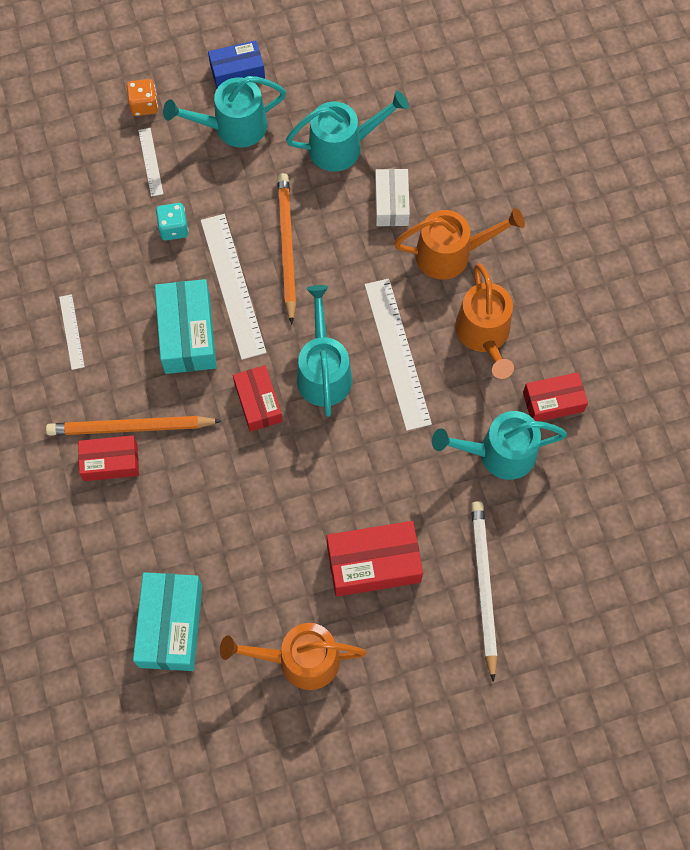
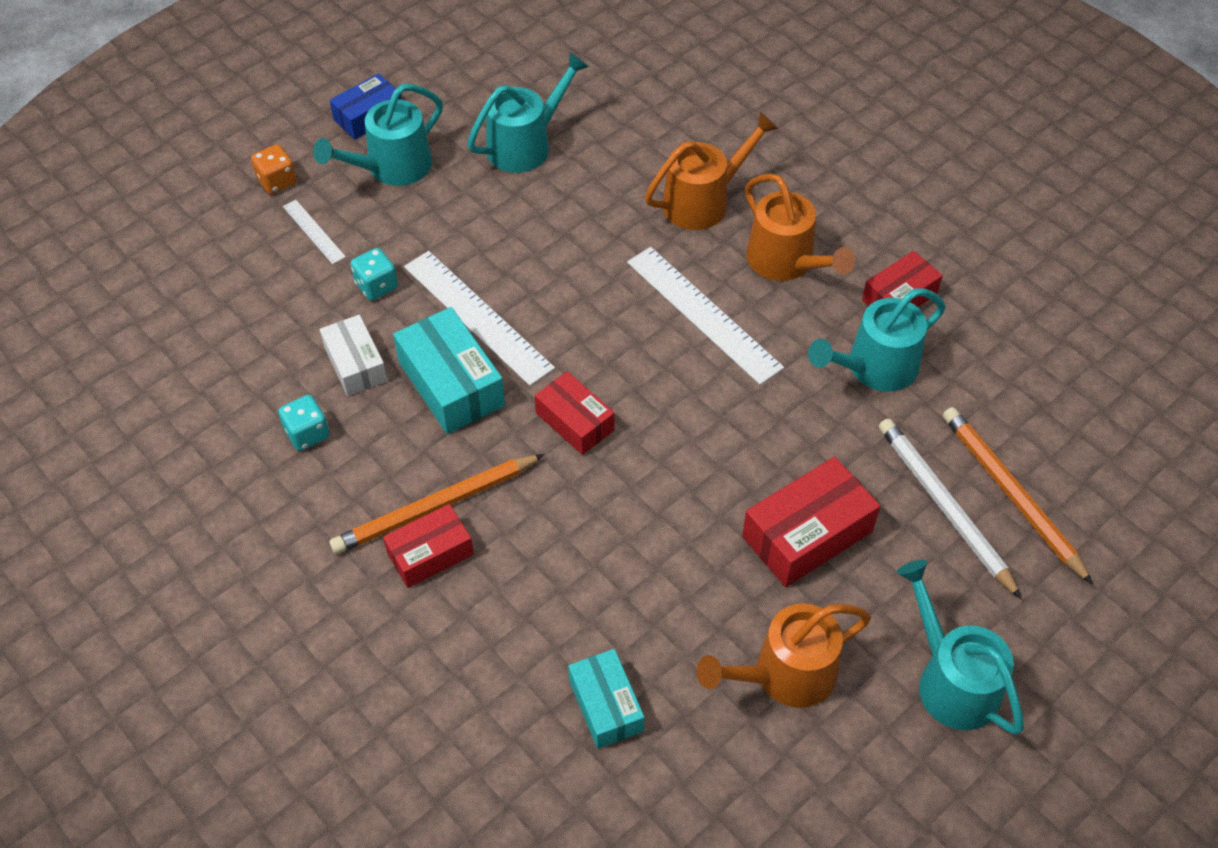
camera: 25 degrees left, 15 degrees down
(71, 331) = (307, 433): white ruler -> turquoise dice
(170, 625) = (605, 705): turquoise box -> turquoise box, size x0.65
(286, 247) = (518, 258): orange pencil -> orange pencil (1011, 495)
(323, 371) = (631, 362): turquoise watering can -> turquoise watering can (951, 680)
(391, 203) = (610, 178): white box -> white box (355, 364)

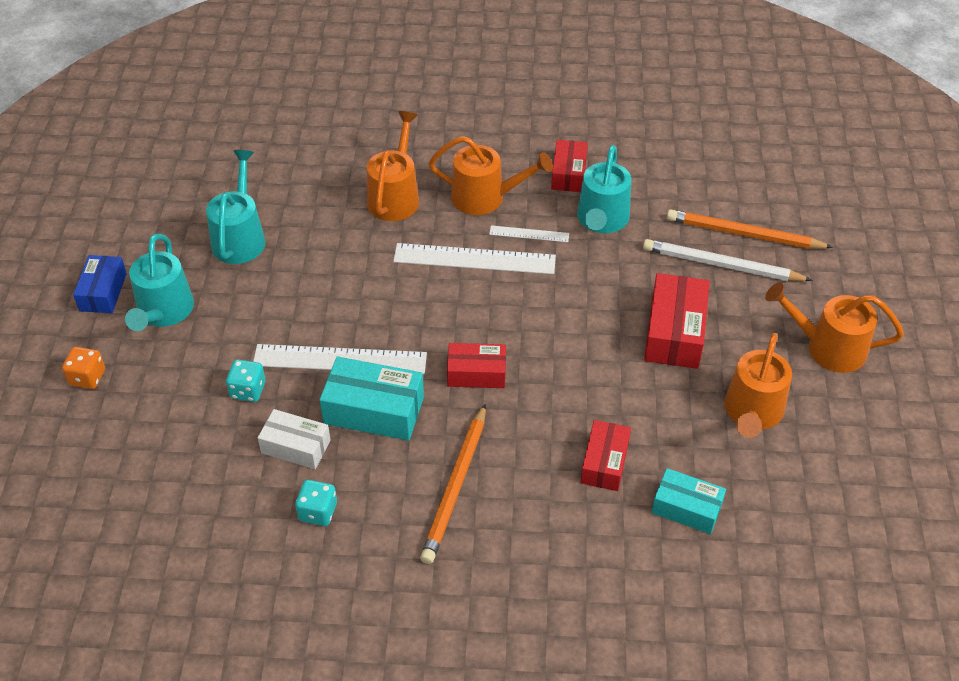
camera: 45 degrees left, 5 degrees down
(314, 231) = (158, 389): white ruler -> white ruler (529, 234)
(430, 554) = (487, 515): red box -> red box (604, 463)
(951, 680) = (827, 347): turquoise watering can -> orange watering can

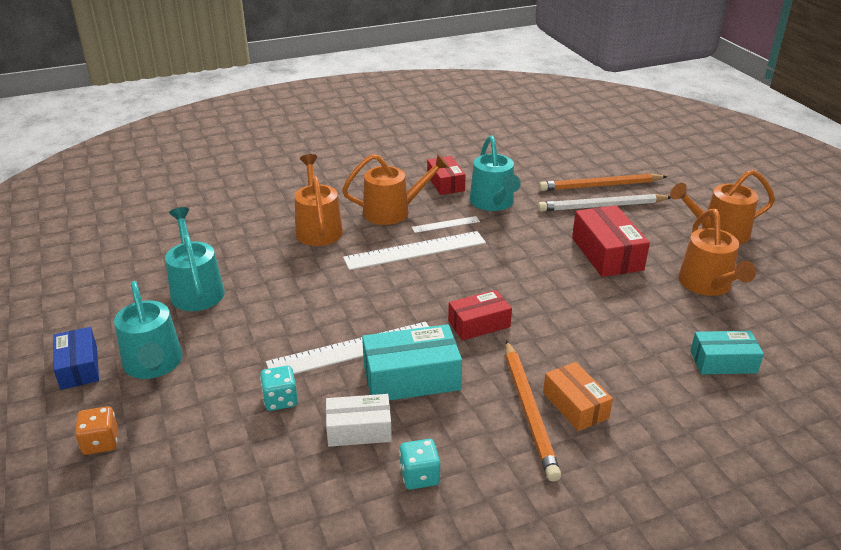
camera: 25 degrees left, 15 degrees down
(502, 498) = (575, 405): none -> orange box
(604, 463) = (633, 352): red box -> none

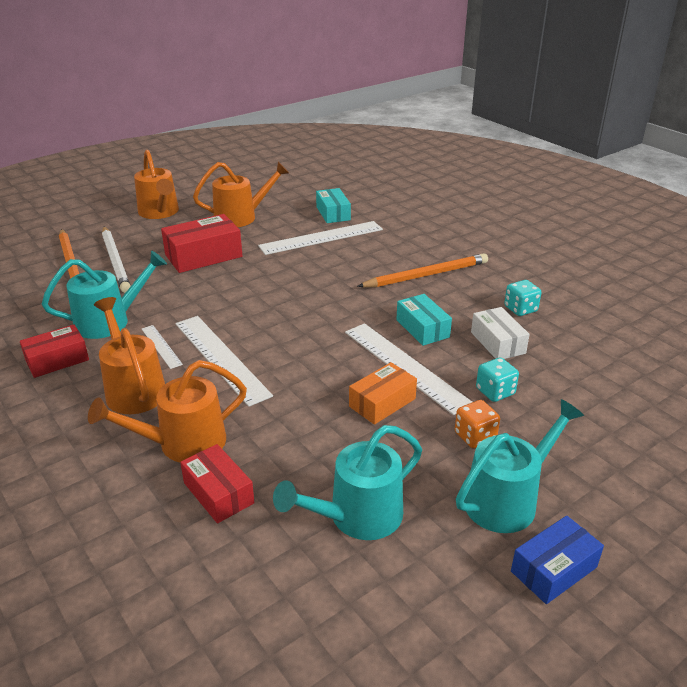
camera: 105 degrees left, 0 degrees up
(101, 442) = (630, 492): orange dice -> orange dice (475, 436)
(411, 378) = (422, 328): turquoise box -> turquoise box, size x0.65
(479, 324) = (334, 306): red box -> red box (218, 493)
(575, 405) = (409, 259): orange box -> orange box (382, 403)
(646, 340) = (321, 238): none -> white ruler

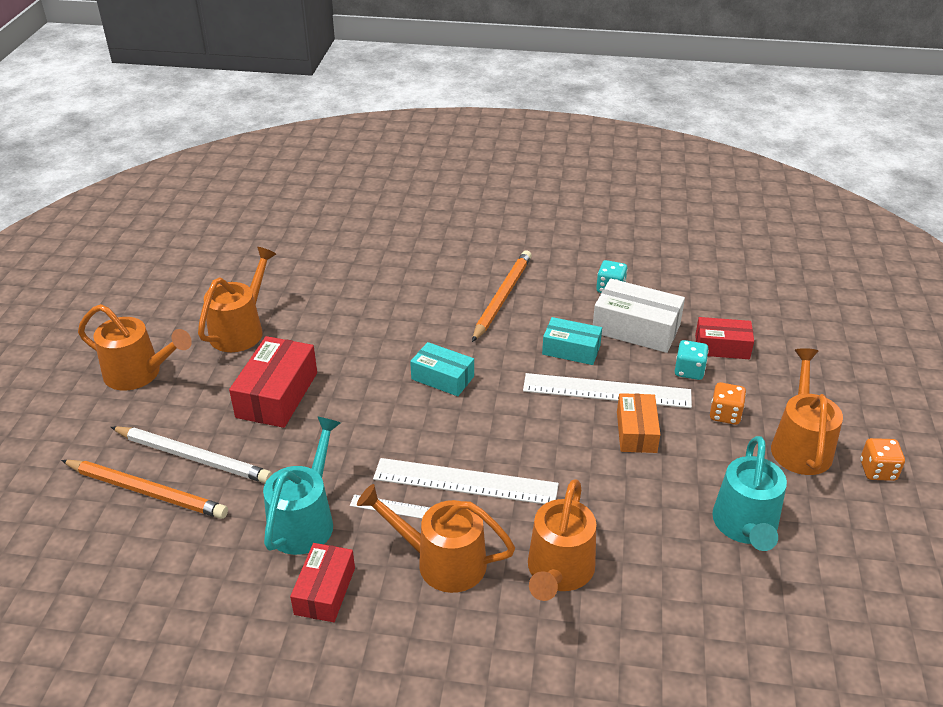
camera: 45 degrees left, 5 degrees up
(218, 493) = (643, 585): red box -> red box (722, 347)
(321, 238) = (358, 309): white ruler -> none
(333, 213) = (326, 276): turquoise box -> turquoise box (442, 378)
(498, 342) = (636, 328): white box -> white box, size x1.53
(508, 499) = (800, 445): turquoise watering can -> orange watering can
(553, 569) = (877, 470): blue box -> orange dice

